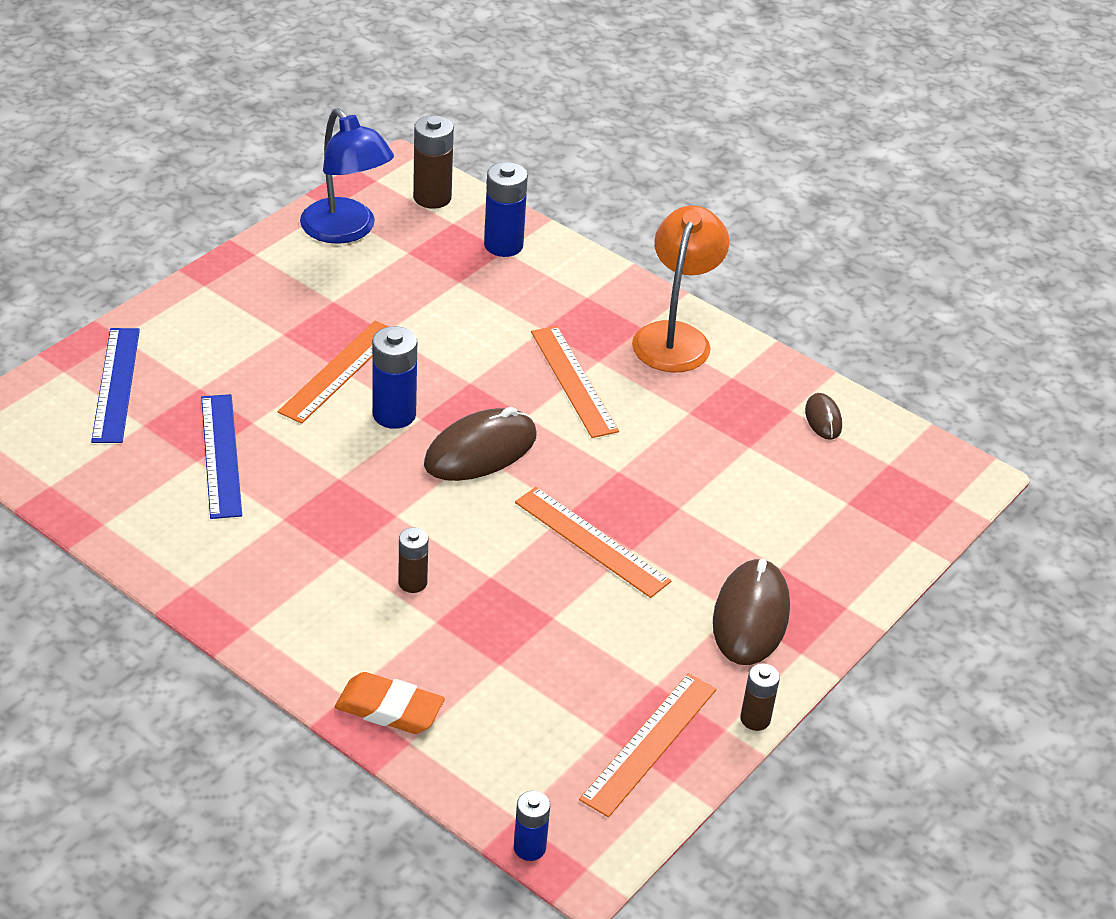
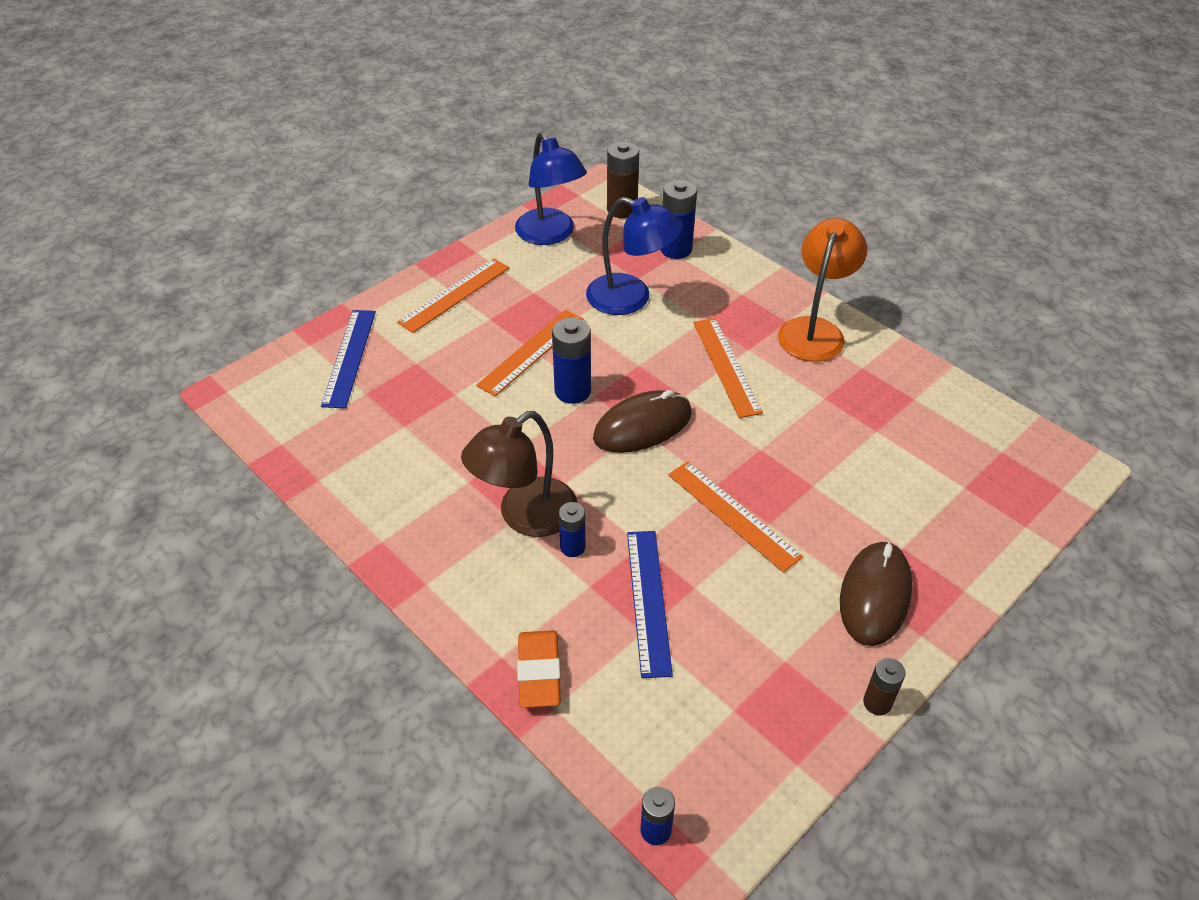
camera: 10 degrees right, 5 degrees up
(221, 455) = (425, 422): blue ruler -> blue ruler (649, 601)
(354, 553) = (525, 516): none -> brown lamp
(389, 709) = (539, 672): orange eraser -> orange eraser turned 60 degrees clockwise
(412, 582) = (572, 547): brown battery -> blue battery
(453, 306) = (631, 299): none -> blue lamp
(650, 744) = (776, 723): orange ruler -> orange ruler (455, 295)
(823, 419) = (942, 407): brown mouse -> none

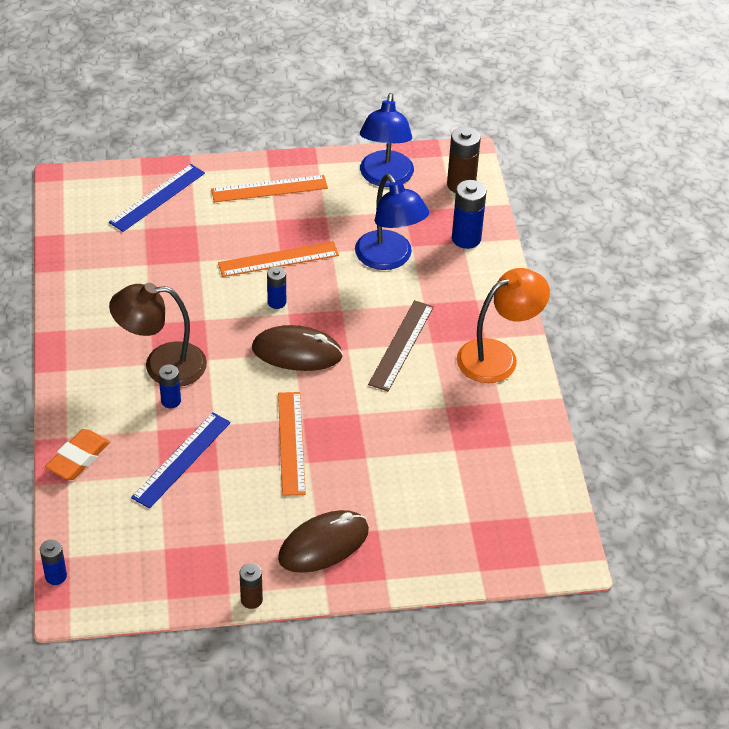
camera: 35 degrees right, 0 degrees up
(572, 391) = (277, 302): blue battery -> blue battery, size x0.61
(726, 366) = (401, 345): orange ruler -> brown ruler

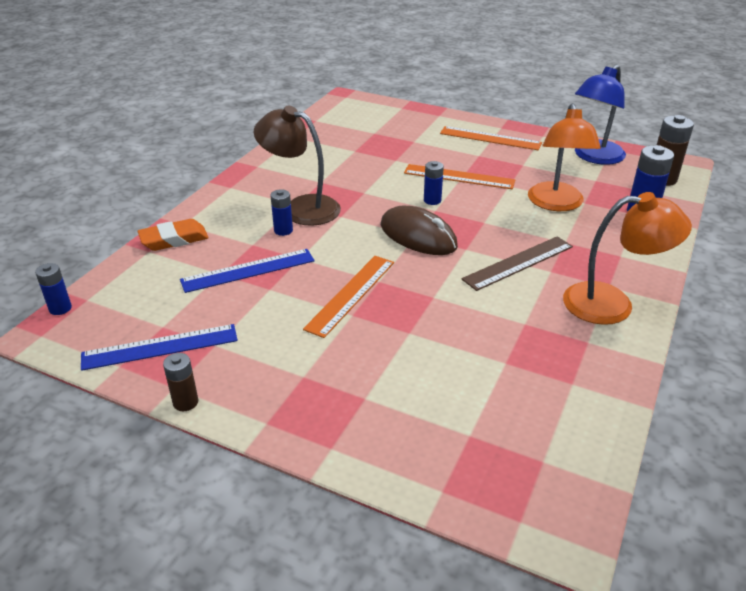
camera: 35 degrees right, 10 degrees down
(157, 198) = (400, 121): blue ruler -> blue ruler (160, 347)
(323, 544) = (299, 386): brown mouse -> none
(389, 259) = (556, 204): blue lamp -> orange lamp

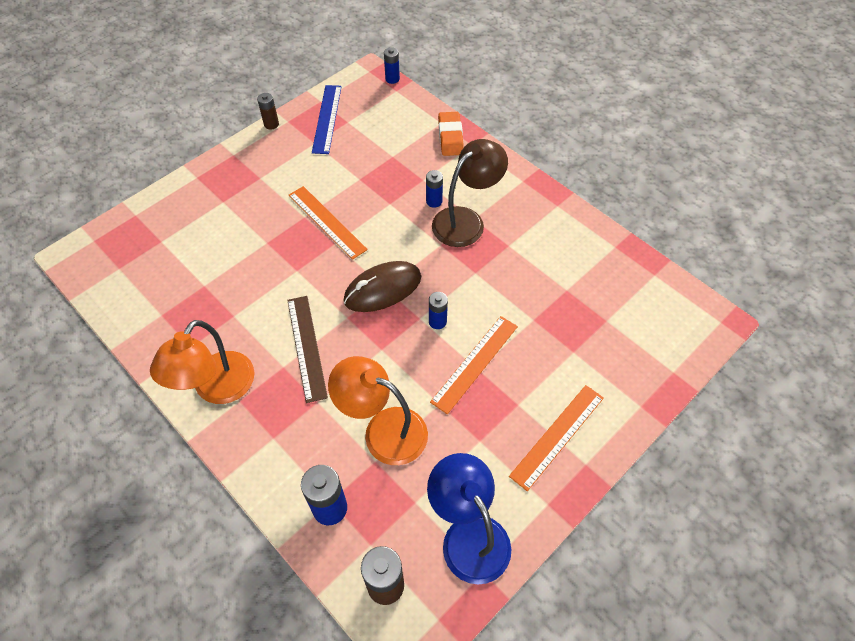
camera: 110 degrees right, 20 degrees up
(248, 270) = (387, 171): blue ruler -> none

